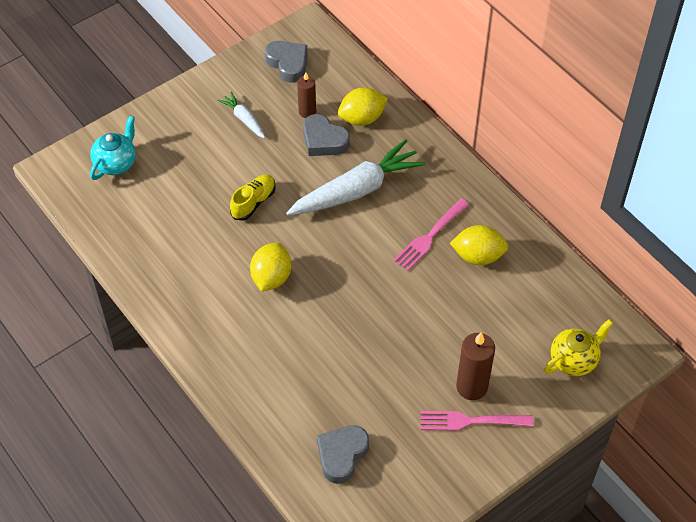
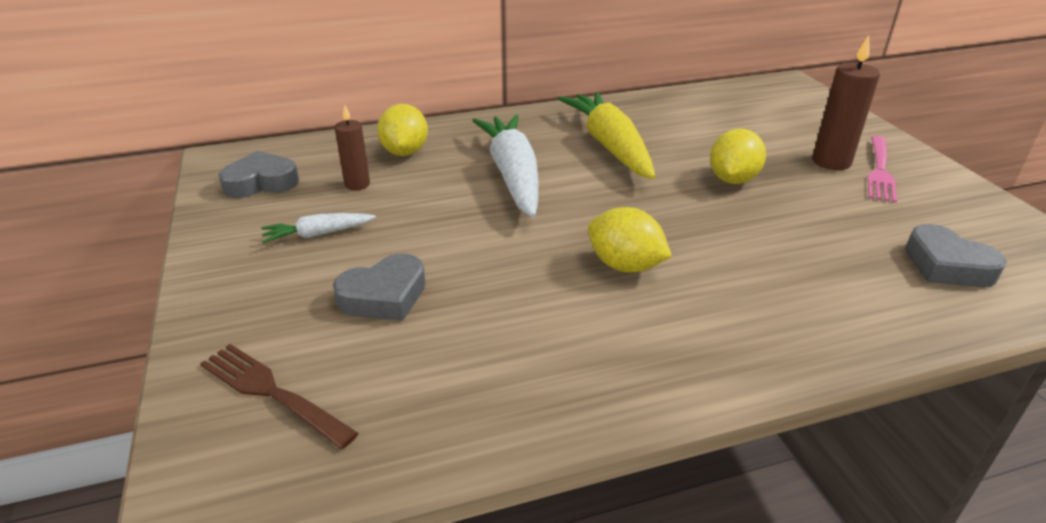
camera: 70 degrees left, 20 degrees down
(116, 163) = (273, 392): turquoise teapot -> brown fork
(253, 202) = (477, 255): yellow shoe -> none
(324, 140) = (415, 182): grey heart -> grey heart (384, 296)
(430, 236) = (610, 146): pink fork -> yellow carrot
(478, 256) = (651, 127): yellow lemon -> yellow lemon (732, 179)
(574, 360) = (799, 108): yellow teapot -> none

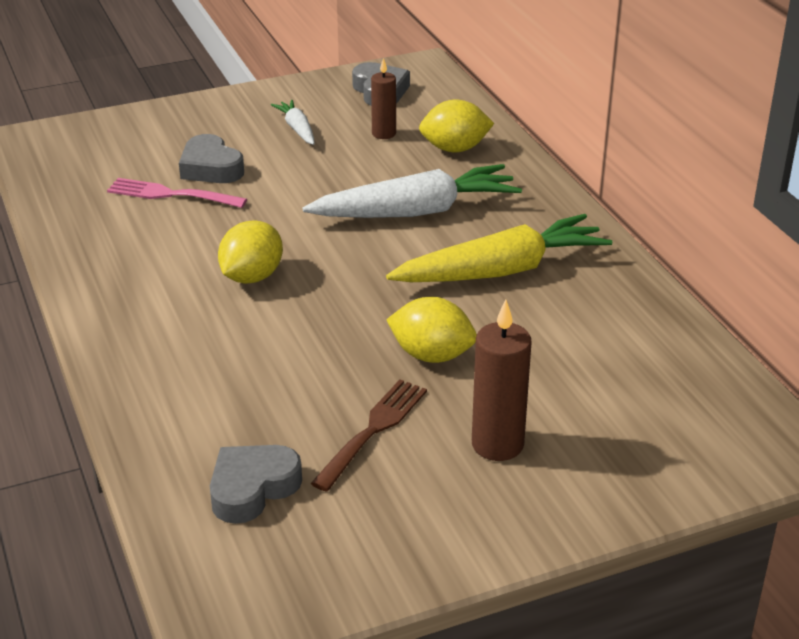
camera: 85 degrees right, 0 degrees up
(273, 392) = (110, 144): brown fork -> brown fork (372, 431)
(879, 170) = (480, 485): pink fork -> pink fork (172, 194)

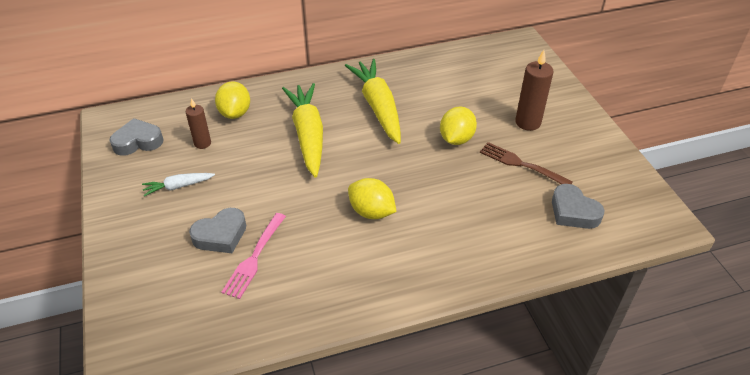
camera: 85 degrees left, 10 degrees up
(416, 211) = (308, 135): white carrot -> yellow carrot

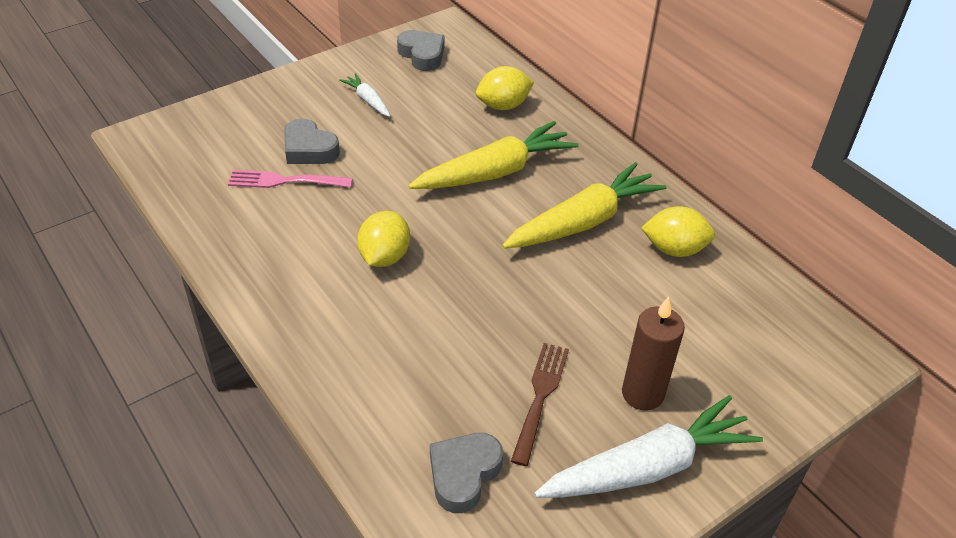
camera: 70 degrees right, 0 degrees up
(202, 143) = (440, 97): brown candle -> none
(456, 139) = (559, 314): yellow lemon -> yellow lemon (674, 249)
(579, 135) = (647, 467): none -> white carrot

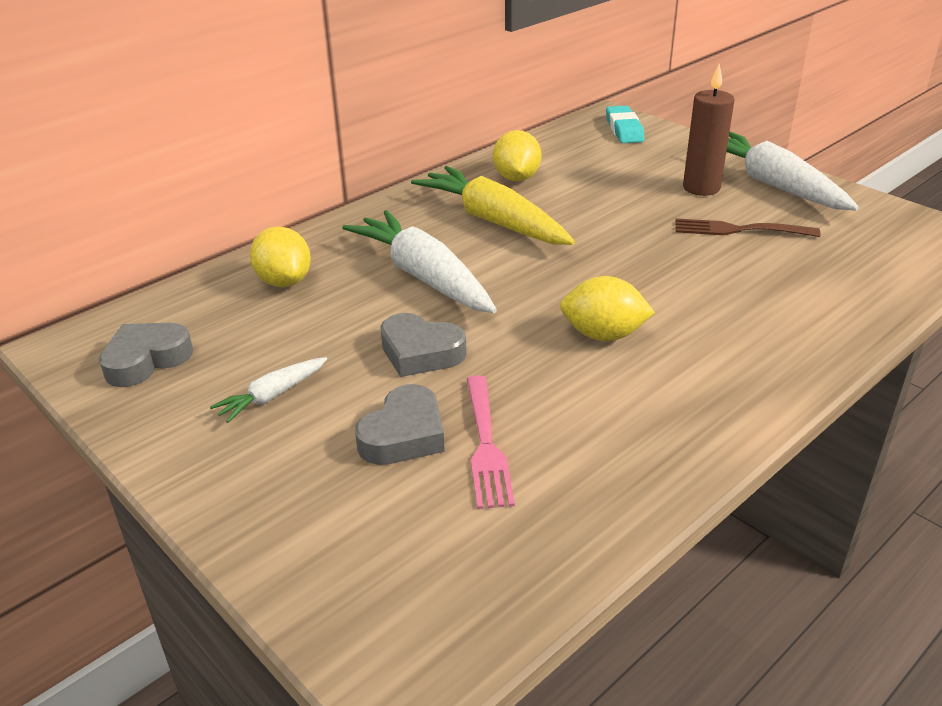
camera: 95 degrees left, 10 degrees down
(463, 474) = (850, 258): grey heart -> grey heart (420, 352)
(495, 172) = (423, 276): yellow carrot -> white carrot
(812, 364) = (624, 129): none -> turquoise eraser

